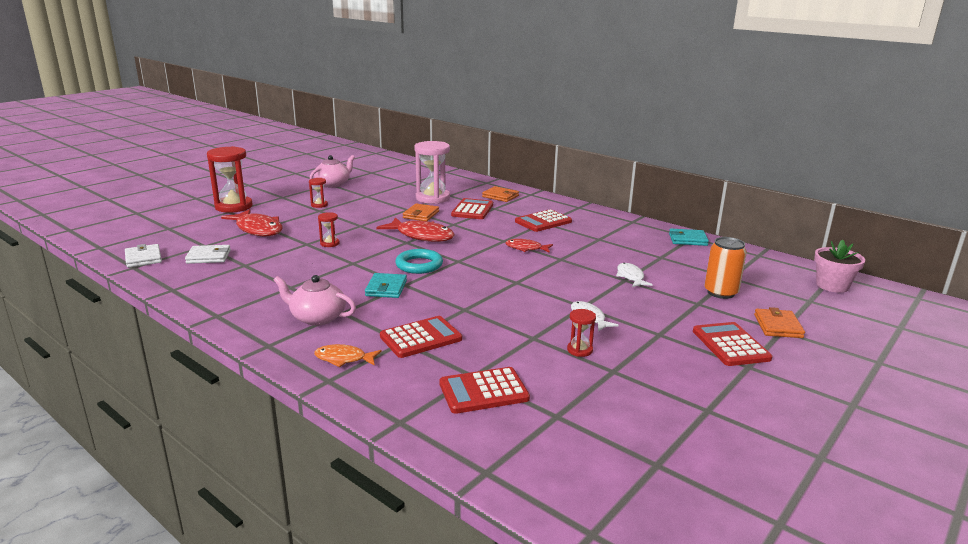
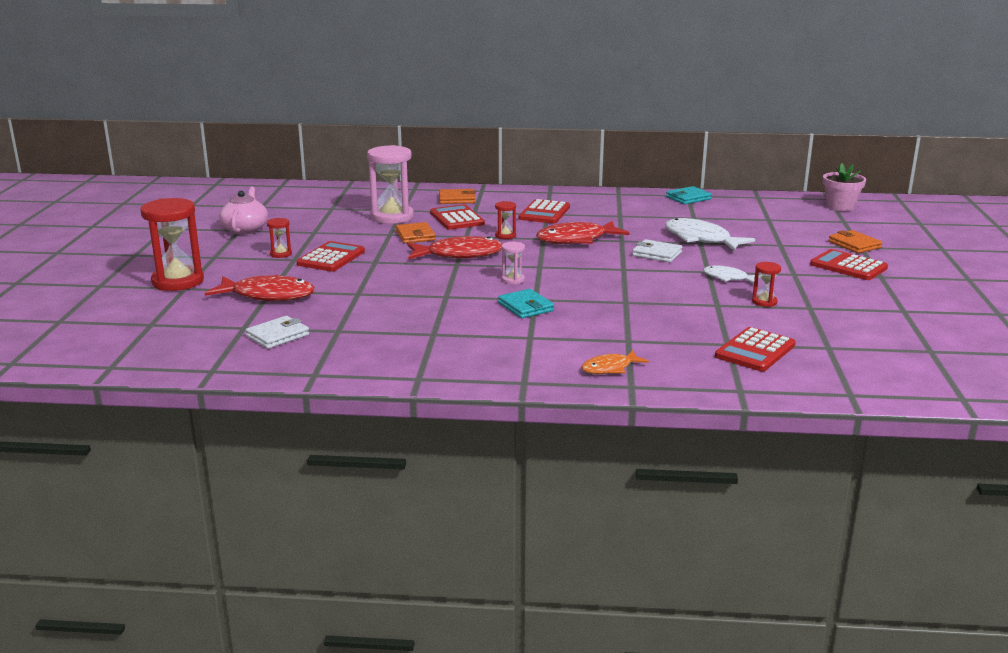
camera: 35 degrees left, 0 degrees up
(143, 258) = (201, 359): white wallet -> white wallet (657, 254)
(317, 318) = (518, 348): pink teapot -> none
(330, 243) = (382, 286): red hourglass -> red hourglass (505, 236)
(419, 265) = (513, 280): turquoise ring -> pink hourglass
(421, 338) = (636, 333): red calculator -> red calculator (331, 258)
(526, 248) = (576, 240): red fish -> red fish, size x1.77
(630, 277) = (700, 239): white fish -> white fish, size x1.77
(721, 292) = (781, 232): orange can -> none

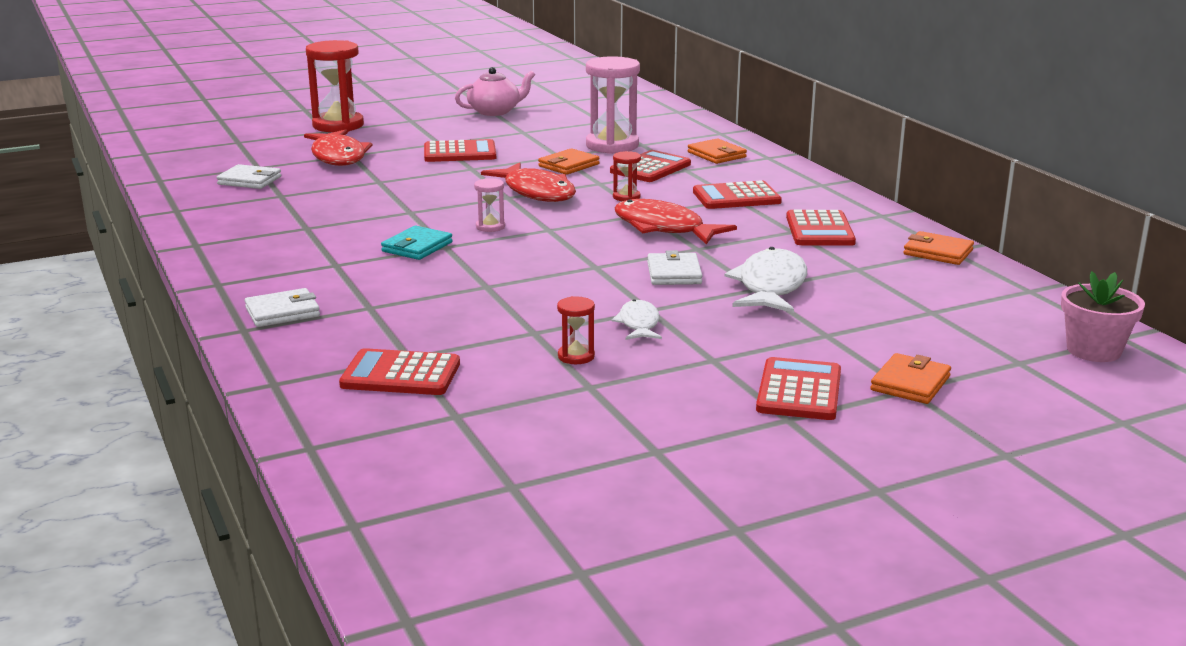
camera: 60 degrees right, 0 degrees up
(281, 254) = (446, 136): red hourglass -> none
(610, 368) = (282, 312): orange fish -> white wallet
(625, 210) = (819, 230): none -> red calculator
(688, 198) = (938, 252): turquoise wallet -> orange wallet

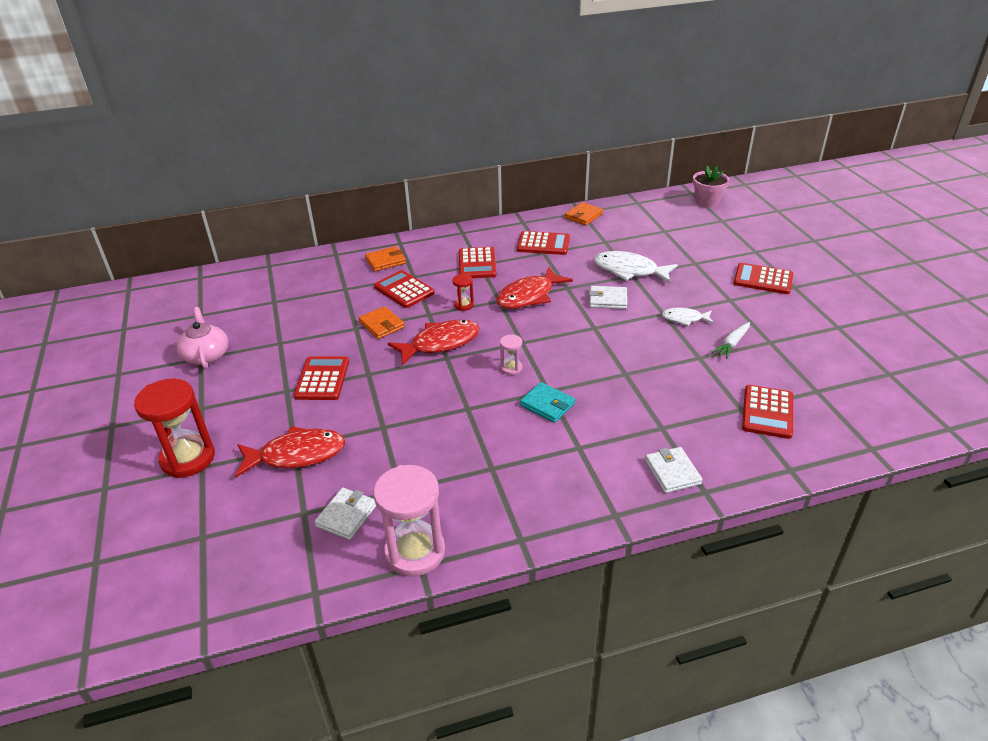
camera: 80 degrees left, 15 degrees up
(576, 356) = (732, 344): red hourglass -> white carrot
(612, 145) = (342, 302): pink hourglass -> pink hourglass (415, 552)
(910, 383) = (749, 250): orange wallet -> none

